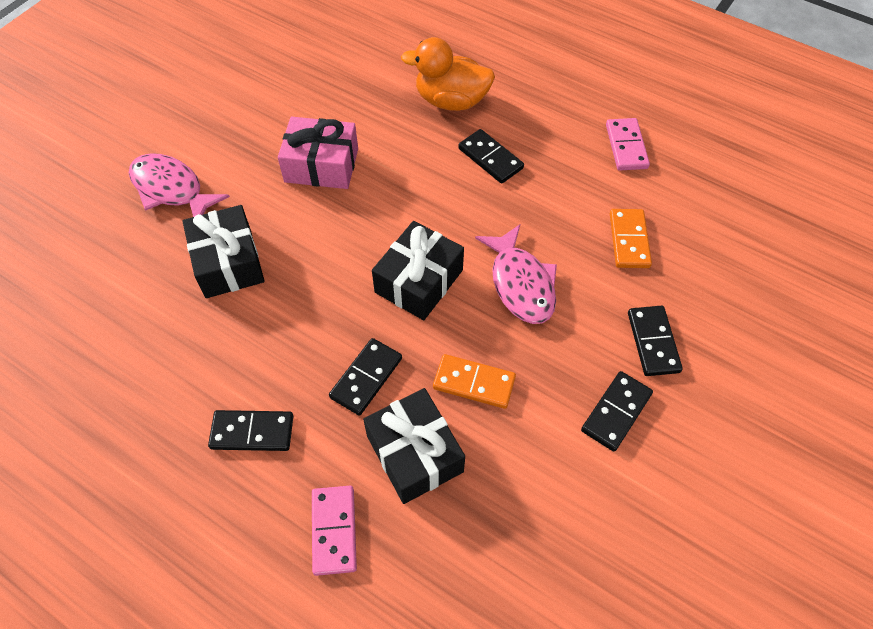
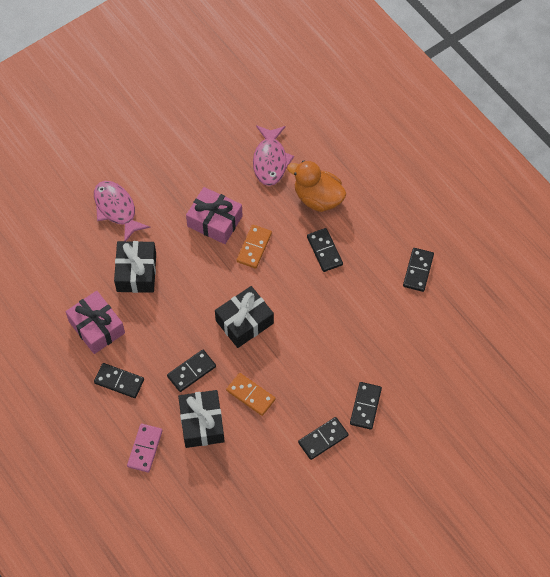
camera: 20 degrees right, 5 degrees up
(188, 360) = (96, 327): none -> pink gift
(521, 283) = (304, 344): pink fish -> pink fish (270, 160)
(626, 146) = (418, 270): pink domino -> black domino
(629, 240) = (385, 337): orange domino -> orange domino (254, 247)

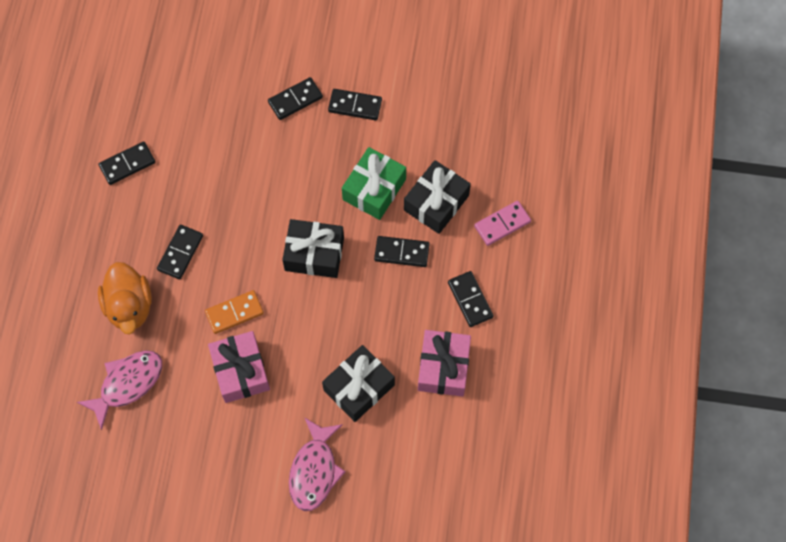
camera: 135 degrees left, 5 degrees up
(250, 395) = (374, 189): orange domino -> green gift

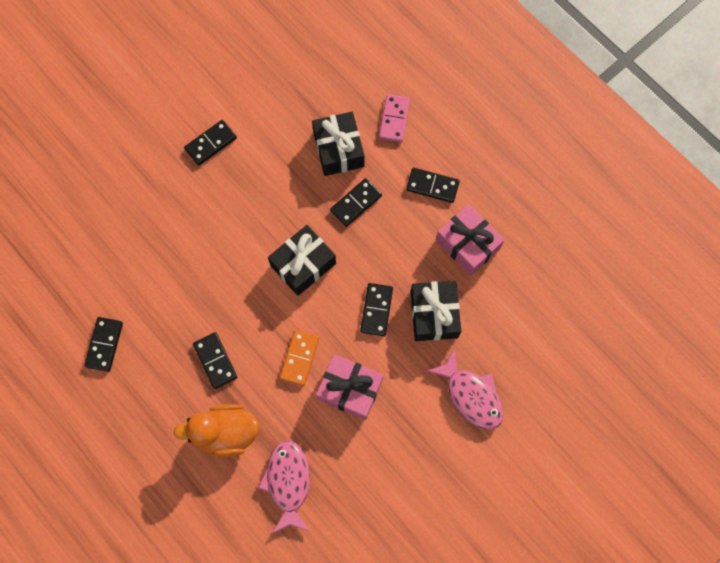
camera: 50 degrees left, 5 degrees up
(129, 306) = (226, 433): orange duck -> orange duck turned 150 degrees clockwise
(295, 100) = (166, 181): black domino -> black domino (376, 310)
(374, 189) = (290, 183): green gift -> none

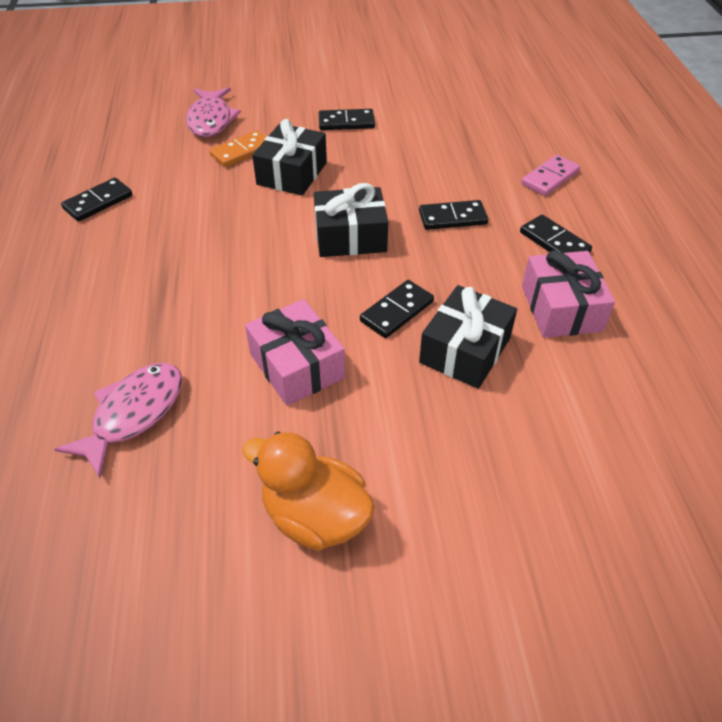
camera: 35 degrees right, 25 degrees down
(215, 361) = (181, 265): black domino -> none
(226, 433) = (122, 328): orange duck -> orange duck (315, 516)
(299, 358) = (268, 307): orange domino -> orange domino (241, 151)
(338, 149) = (469, 174): black gift -> black gift (292, 173)
(471, 395) = (448, 460): pink fish -> pink fish (211, 120)

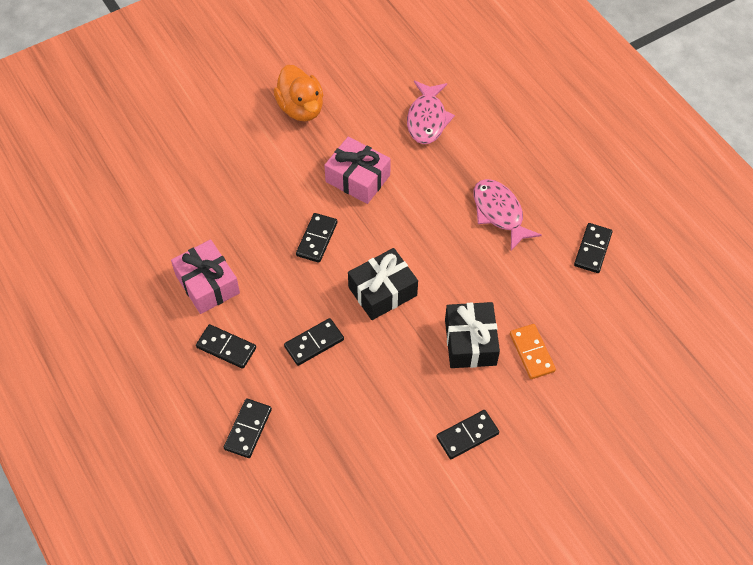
camera: 155 degrees right, 10 degrees up
(211, 120) = (593, 384): pink fish -> pink fish (499, 213)
(241, 151) = (532, 352): orange domino -> orange domino turned 45 degrees counterclockwise
(315, 516) = (301, 108): orange duck -> orange duck turned 60 degrees clockwise
(465, 350) = (261, 227): black gift -> none
(550, 178) = (248, 429): pink domino -> black domino

